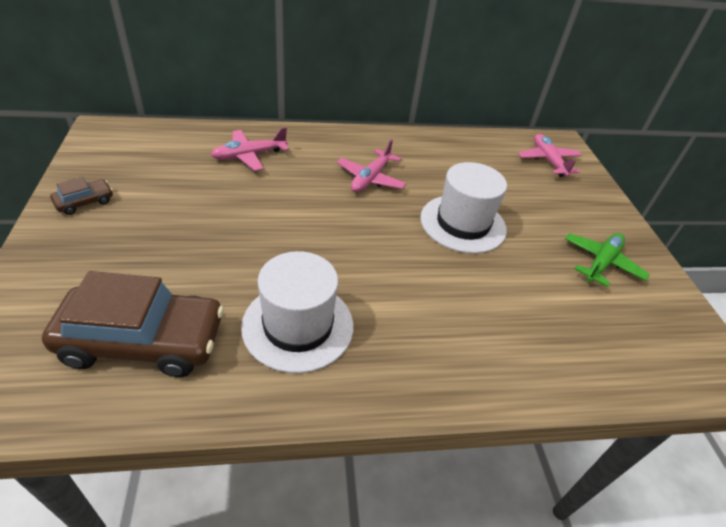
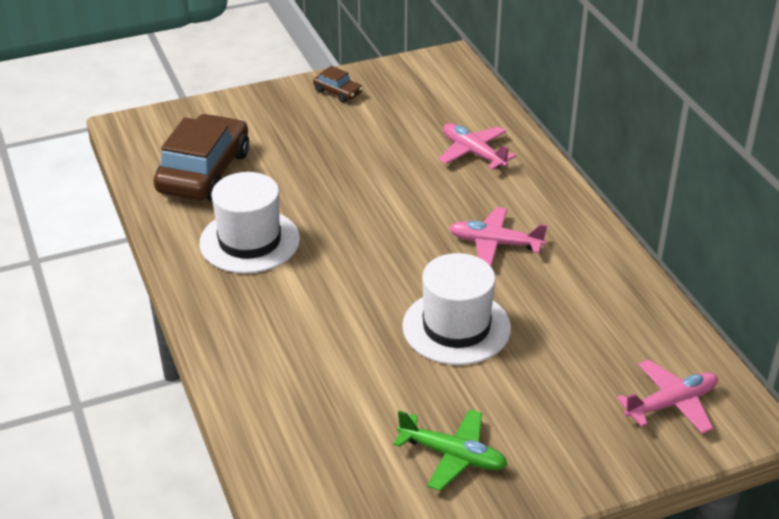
camera: 80 degrees right, 5 degrees down
(143, 340) = (204, 172): brown car -> brown car turned 150 degrees counterclockwise

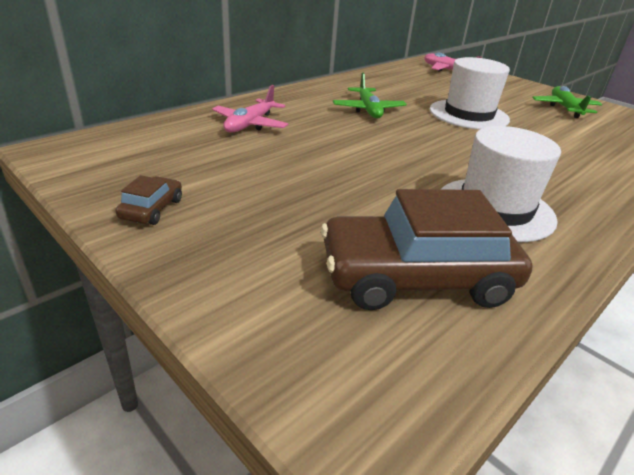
camera: 115 degrees left, 5 degrees down
(494, 243) = (368, 110): pink plane -> green plane

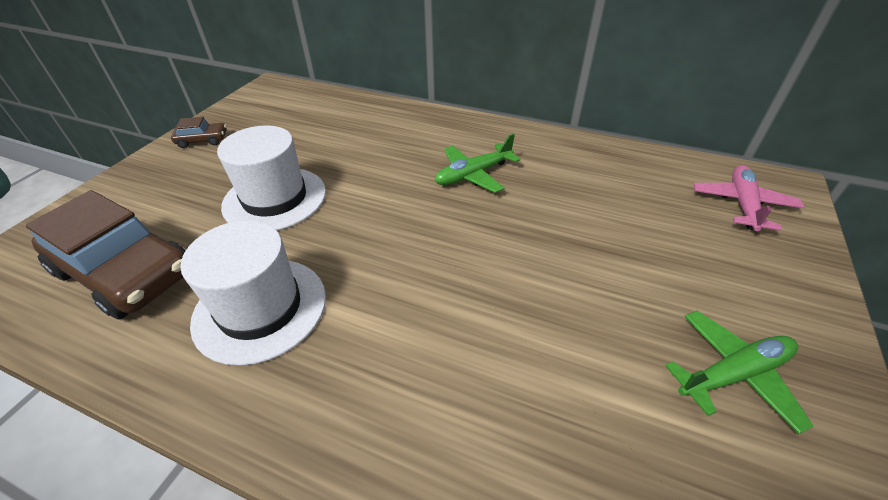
camera: 70 degrees right, 10 degrees up
(250, 124) = (369, 128): pink plane -> none
(416, 277) = (126, 272): brown car -> brown car turned 150 degrees clockwise
(468, 114) = (547, 253): white hat -> white hat (275, 198)

